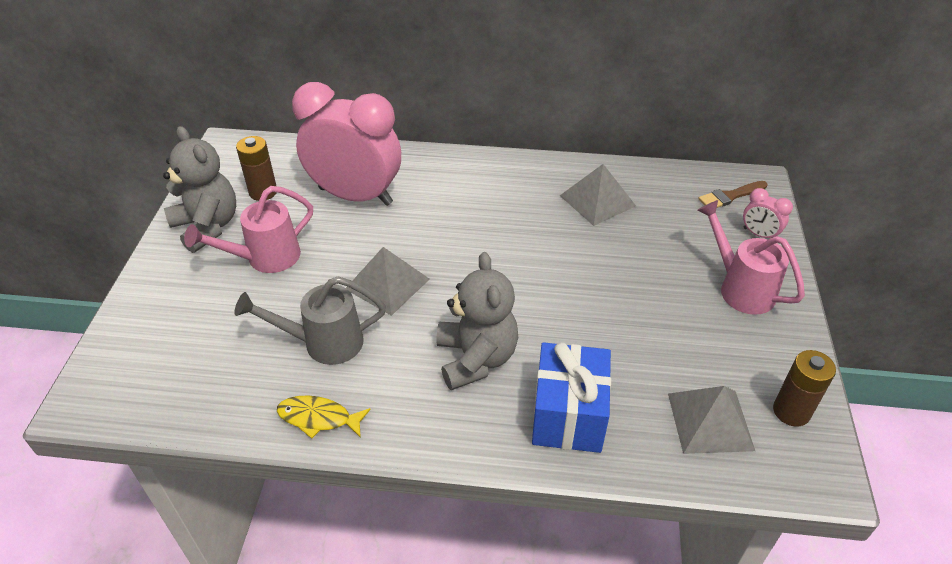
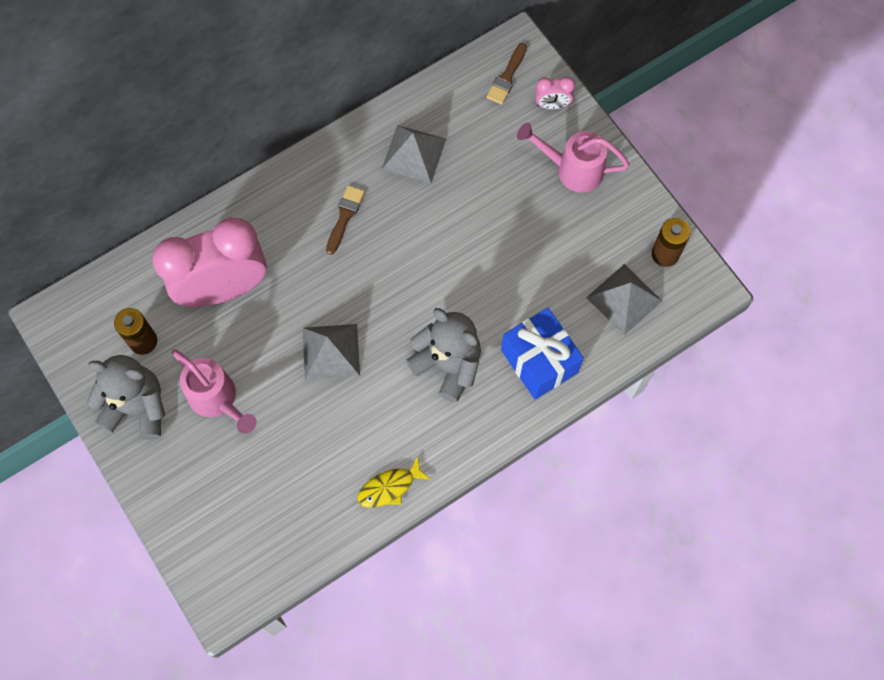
camera: 40 degrees left, 25 degrees up
(265, 258) = (217, 399): pink watering can -> pink watering can turned 60 degrees counterclockwise
(324, 343) = (336, 433): grey watering can -> none
(498, 207) = (345, 216): none -> brown brush

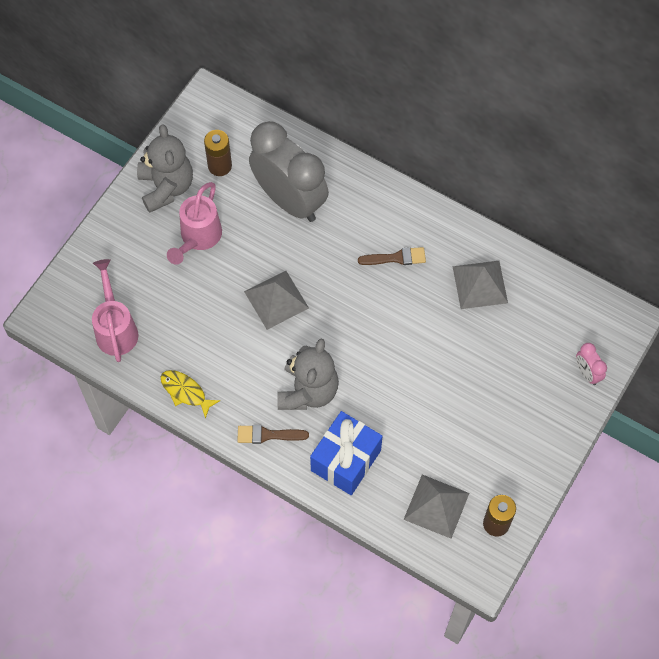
camera: 65 degrees right, 5 degrees down
(223, 288) = (289, 200): pink clock -> grey clock
(507, 77) = (592, 325): brown brush -> brown brush (268, 435)
(572, 169) = (535, 415): pink watering can -> pink watering can (116, 328)

